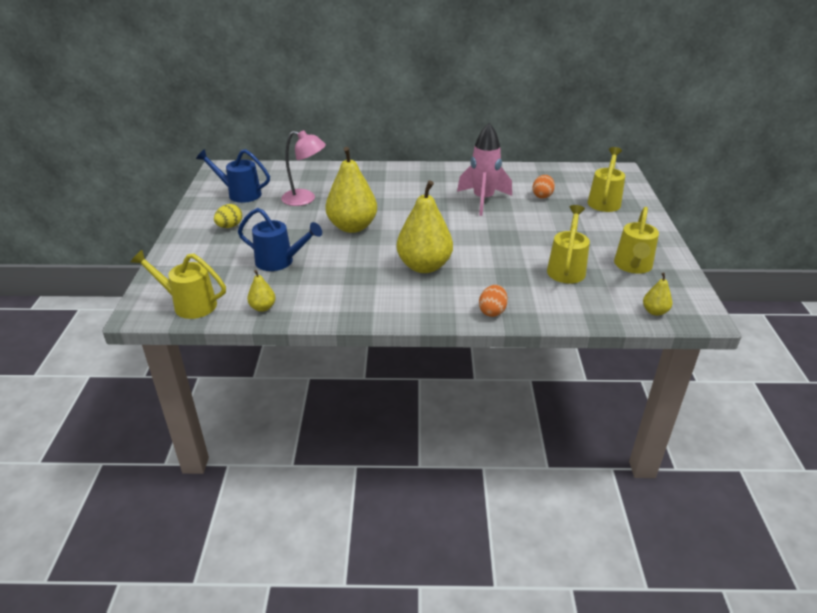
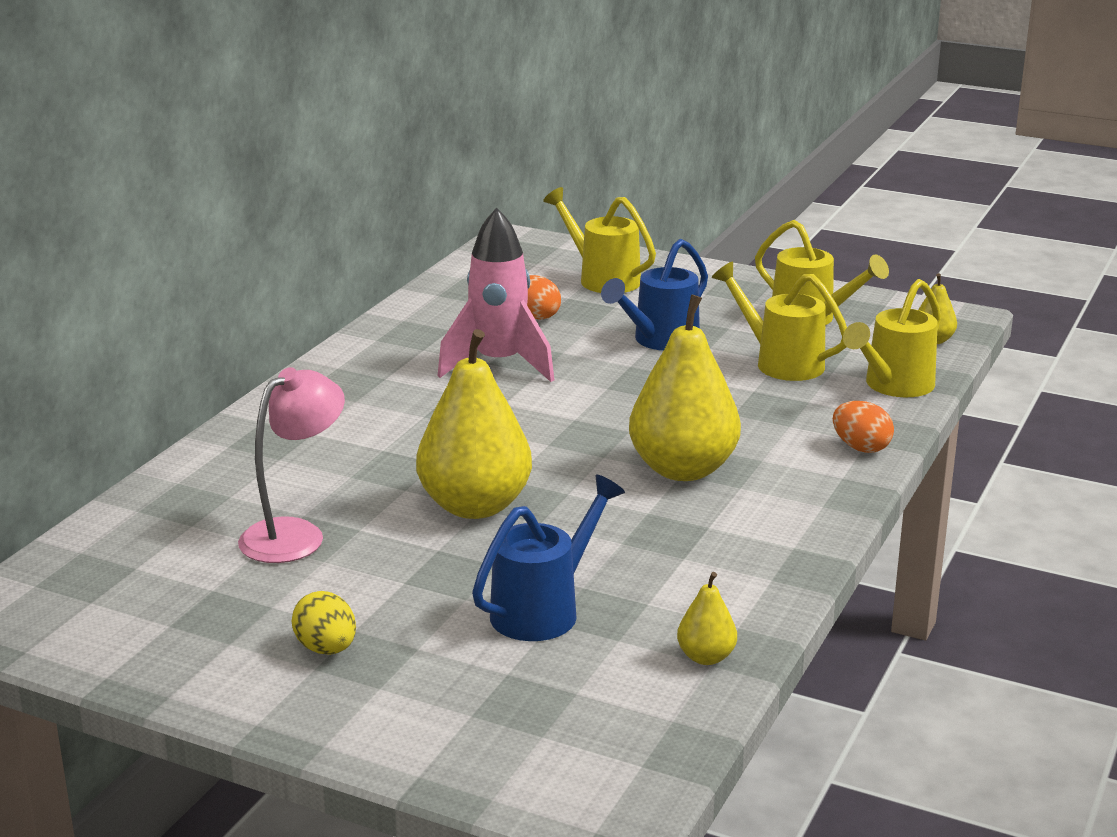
camera: 65 degrees left, 10 degrees down
(189, 304) = (632, 746): yellow watering can -> yellow watering can (893, 386)
(240, 194) = (171, 611): blue watering can -> blue watering can (660, 340)

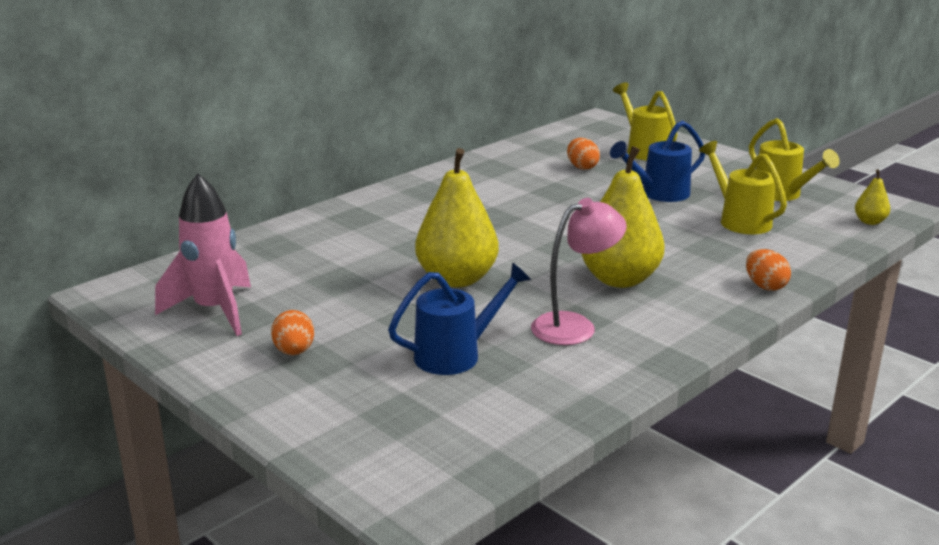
camera: 20 degrees right, 0 degrees up
(295, 534) = (327, 276): pink lamp -> pink lamp (574, 326)
(326, 649) = (294, 352): yellow egg -> orange egg
(499, 365) = (535, 193): pink rocket -> pink rocket (214, 311)
(706, 657) = (550, 409): yellow pear -> none
(893, 386) = (818, 248): yellow watering can -> none

